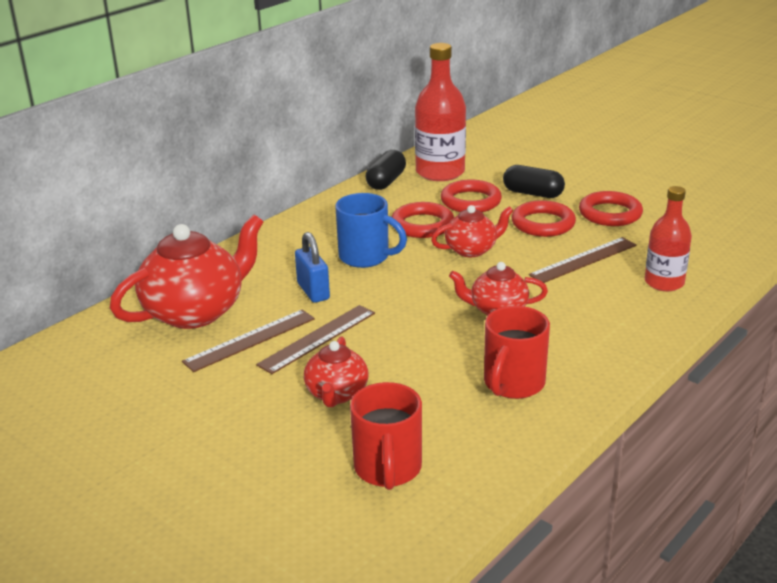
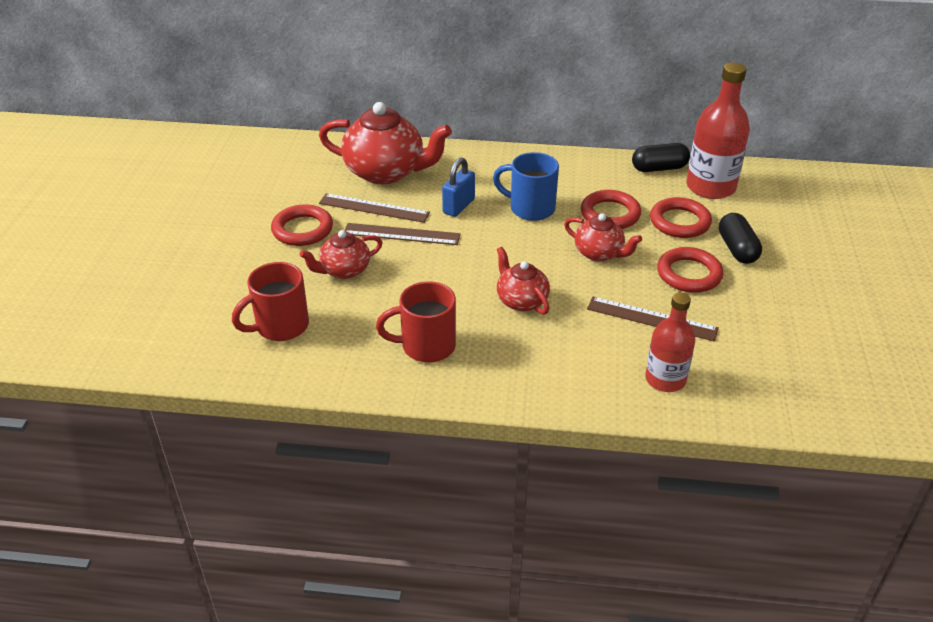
camera: 55 degrees right, 10 degrees up
(366, 257) = (530, 208): blue mug -> blue mug turned 120 degrees clockwise
(610, 213) = (756, 306): red ring -> red ring (302, 229)

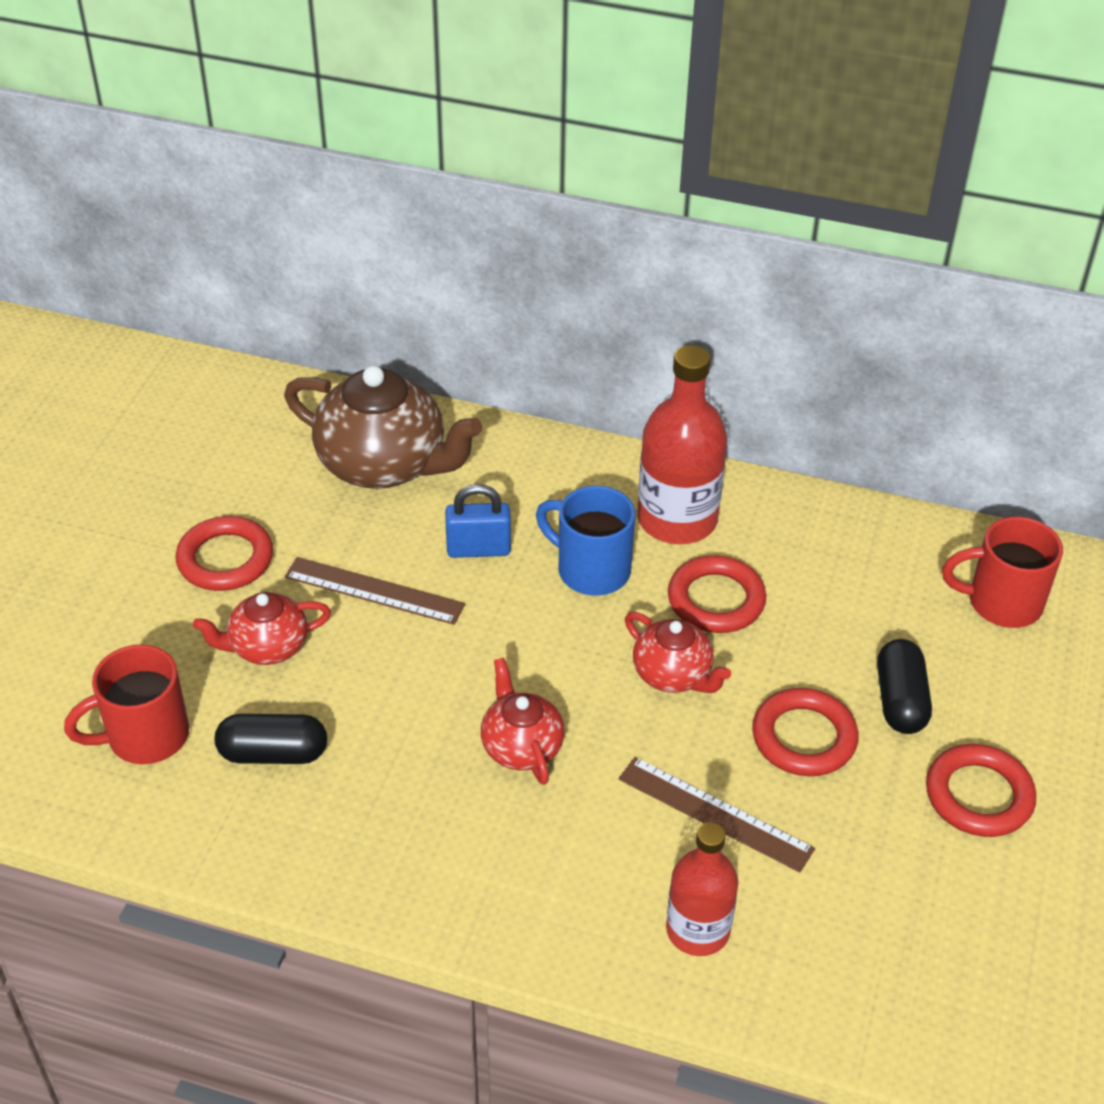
camera: 10 degrees right, 5 degrees up
(374, 208) = (345, 533): brown ruler -> none
(386, 172) = (384, 465): red teapot -> brown teapot
(426, 346) = (351, 808): red mug -> red mug (1001, 603)
(458, 206) = (478, 549): blue padlock -> blue padlock turned 45 degrees clockwise
(659, 168) = (828, 519): black capsule -> black capsule (273, 753)
(679, 222) = (824, 632): red ring -> red ring (978, 795)
(710, 187) = (900, 569): red bottle -> red bottle (677, 519)

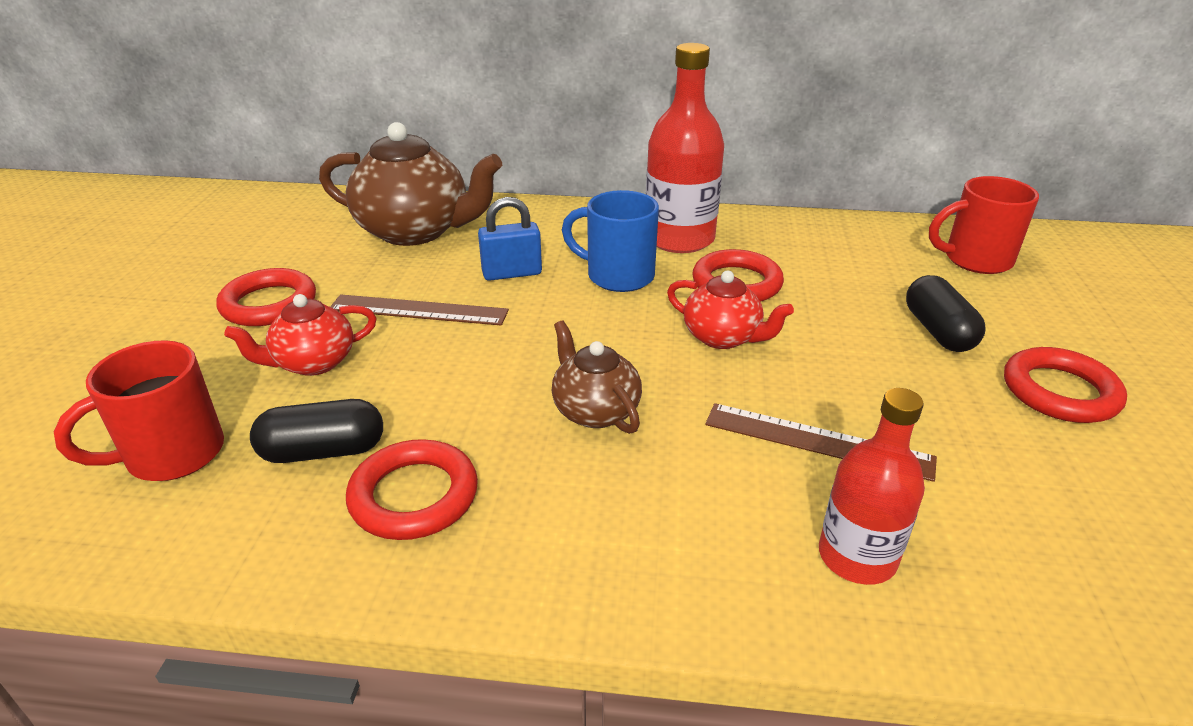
camera: 10 degrees left, 10 degrees down
(521, 747) = (595, 411): red teapot -> brown teapot
(804, 737) = (869, 368): red ring -> red ring (414, 496)

